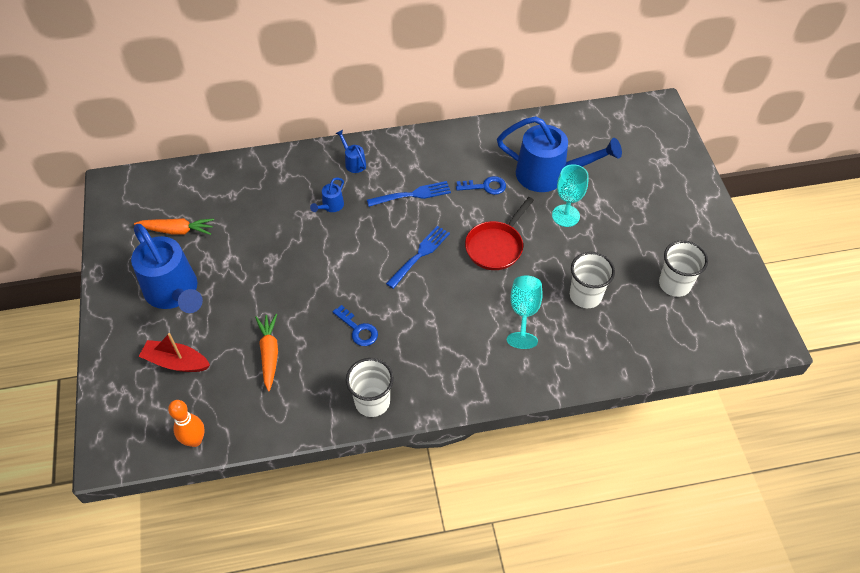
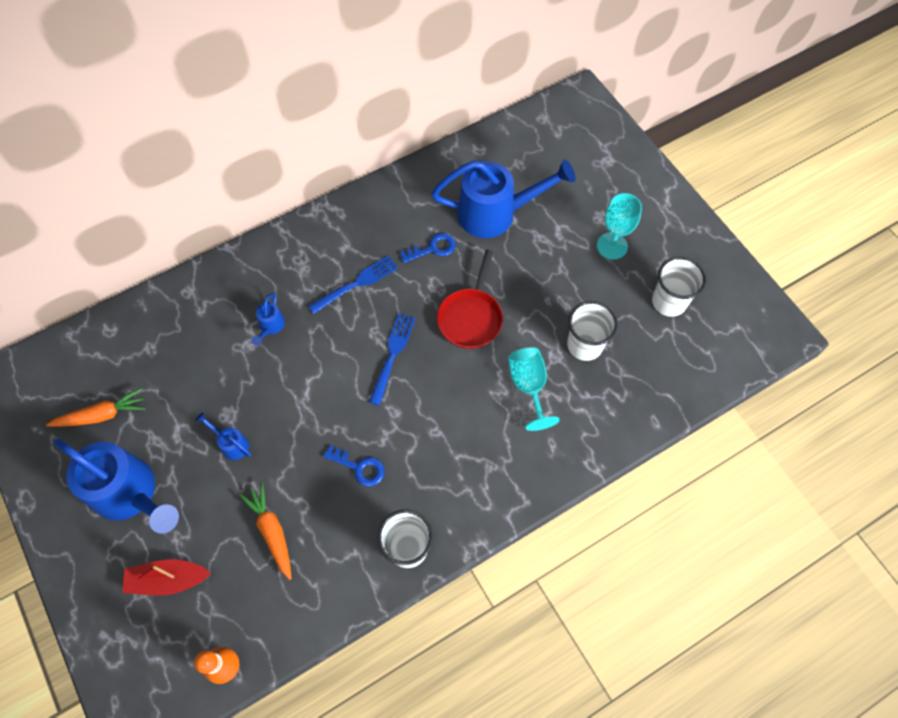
camera: 20 degrees left, 10 degrees up
(353, 162) = (275, 264): blue watering can -> blue watering can (231, 444)
(565, 216) = (530, 257): turquoise goblet -> turquoise goblet (612, 246)

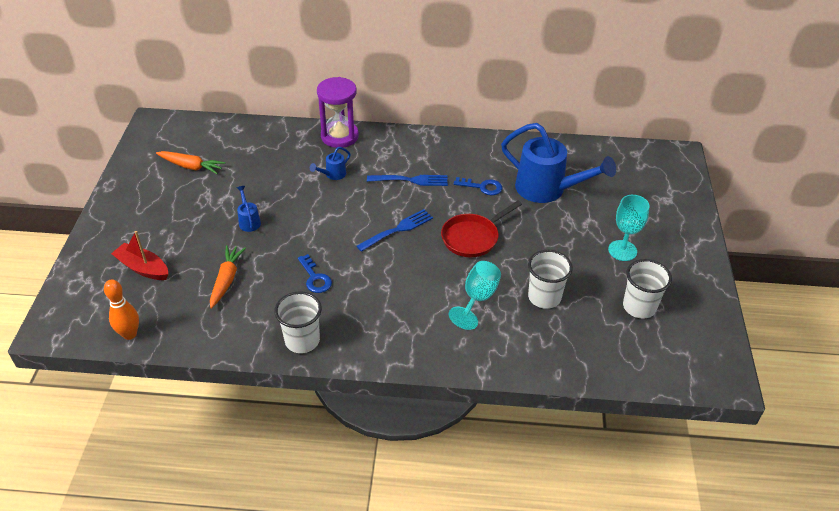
camera: 35 degrees right, 20 degrees down
(130, 494) = (166, 213): blue watering can -> none
(235, 271) = (339, 136): none -> purple hourglass

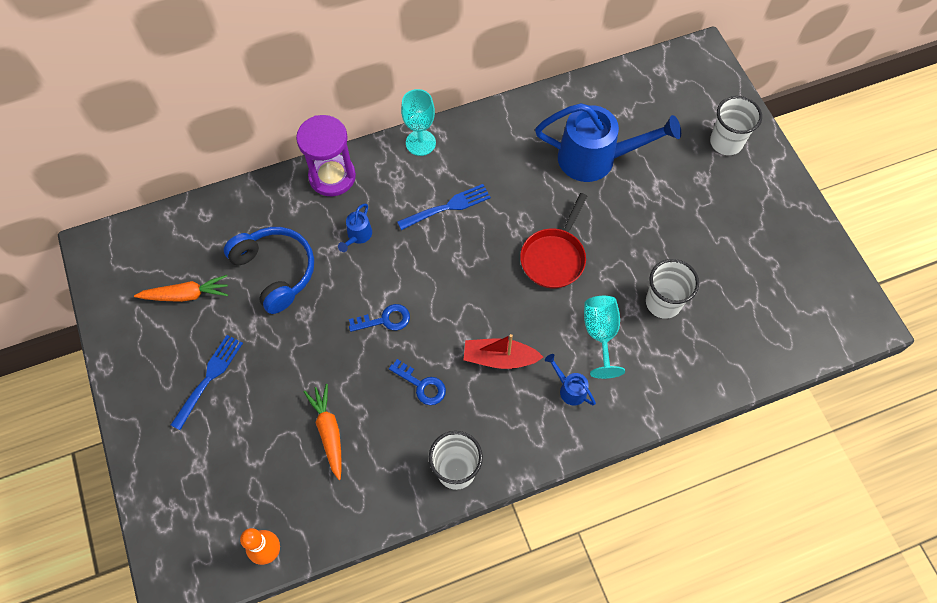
camera: 25 degrees left, 20 degrees up
(143, 268) = (225, 460): red boat -> red boat (499, 358)
(249, 221) = (303, 342): blue watering can -> blue watering can (569, 389)
(260, 175) = (275, 271): none -> blue headphones
(397, 230) = (471, 282): blue fork -> blue fork (209, 378)
(482, 187) = (527, 184): blue key -> blue key (385, 320)
(622, 250) = (708, 208): turquoise goblet -> turquoise goblet (420, 143)
(639, 307) = (756, 273): white cup -> white cup (726, 142)

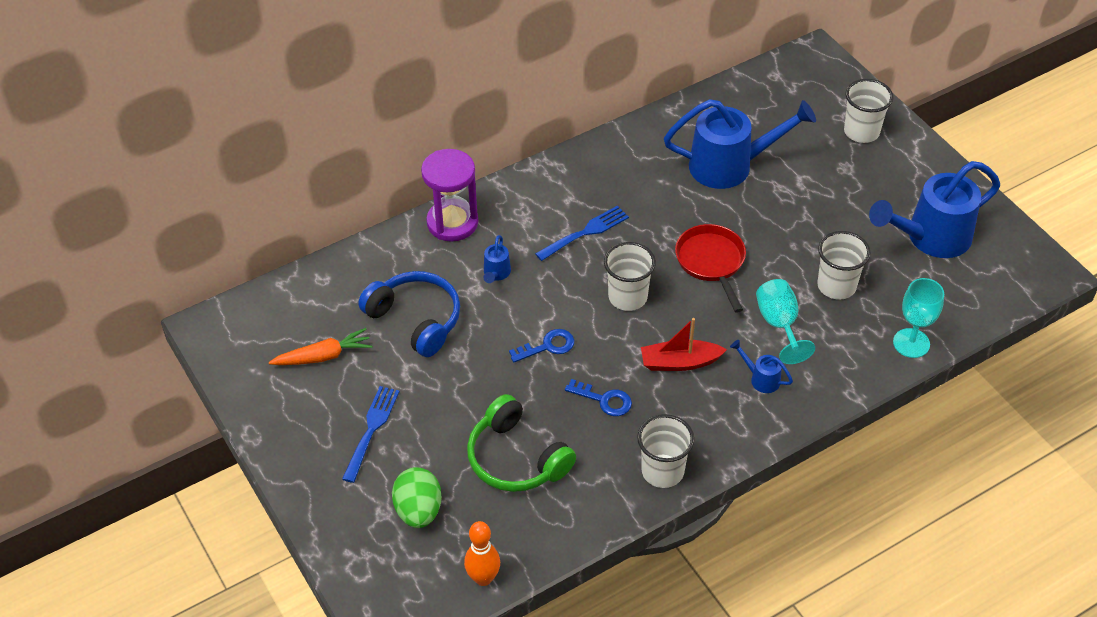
camera: 10 degrees left, 15 degrees down
(229, 470) = (418, 510): none -> green egg
(328, 432) = (516, 458): orange carrot -> green headphones
(420, 143) = (539, 177): turquoise goblet -> turquoise goblet (911, 343)
(469, 281) = (627, 297): none -> white cup
(554, 257) = (711, 262): red pan -> red pan turned 150 degrees clockwise
(764, 266) = (931, 238): none -> blue watering can

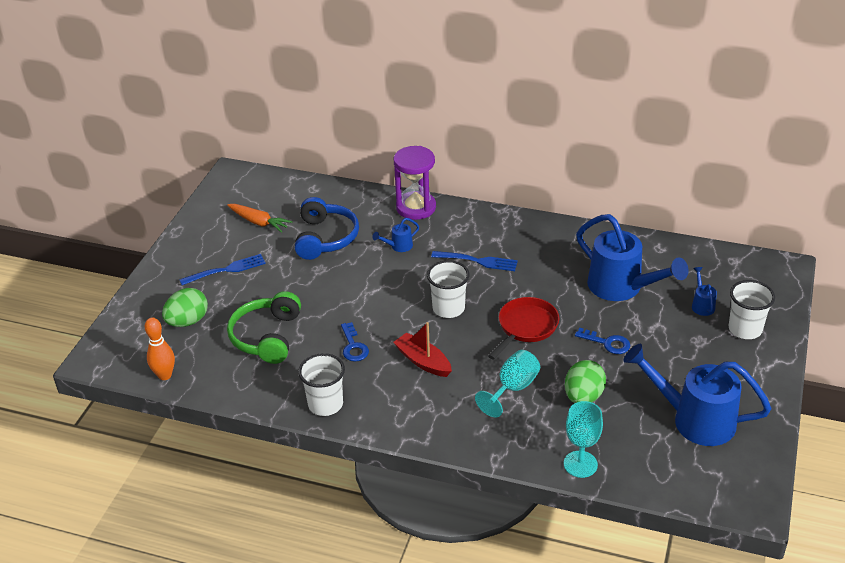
camera: 50 degrees right, 10 degrees down
(547, 346) = (367, 299): blue key -> blue key (607, 343)
(761, 379) = (455, 406): blue watering can -> blue watering can (702, 305)
(836, 286) = (583, 397): white cup -> green egg

